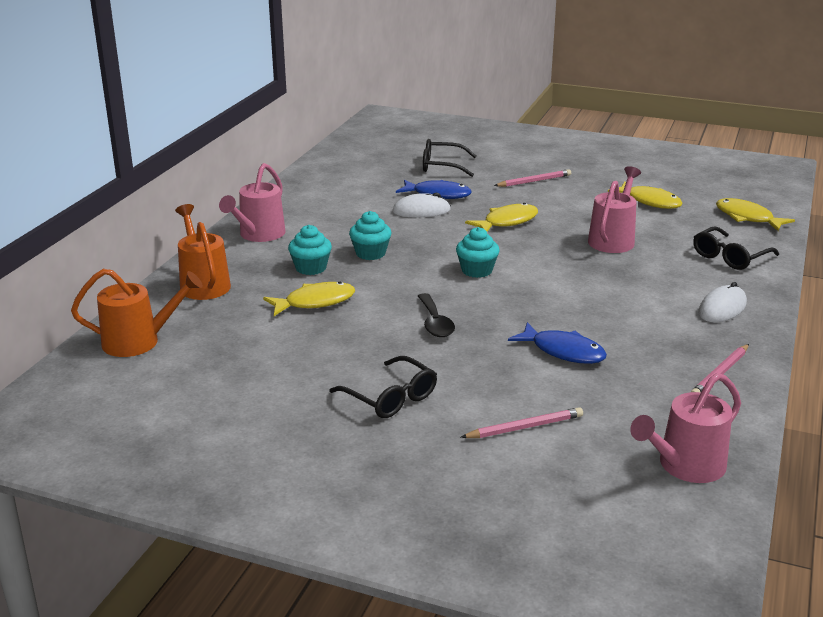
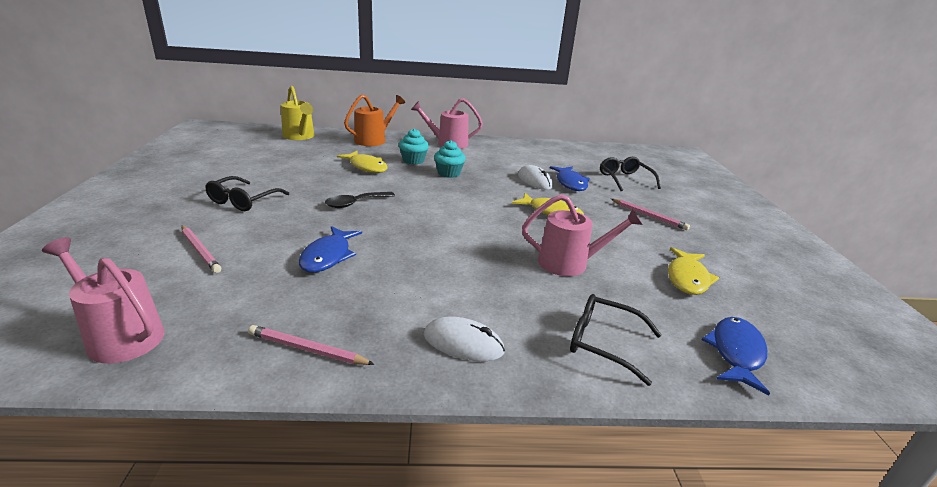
camera: 65 degrees right, 0 degrees up
(139, 341) = (300, 136): orange watering can -> yellow watering can
(477, 270) = (451, 209): turquoise cupcake -> none
(747, 218) = (736, 353): yellow fish -> blue fish

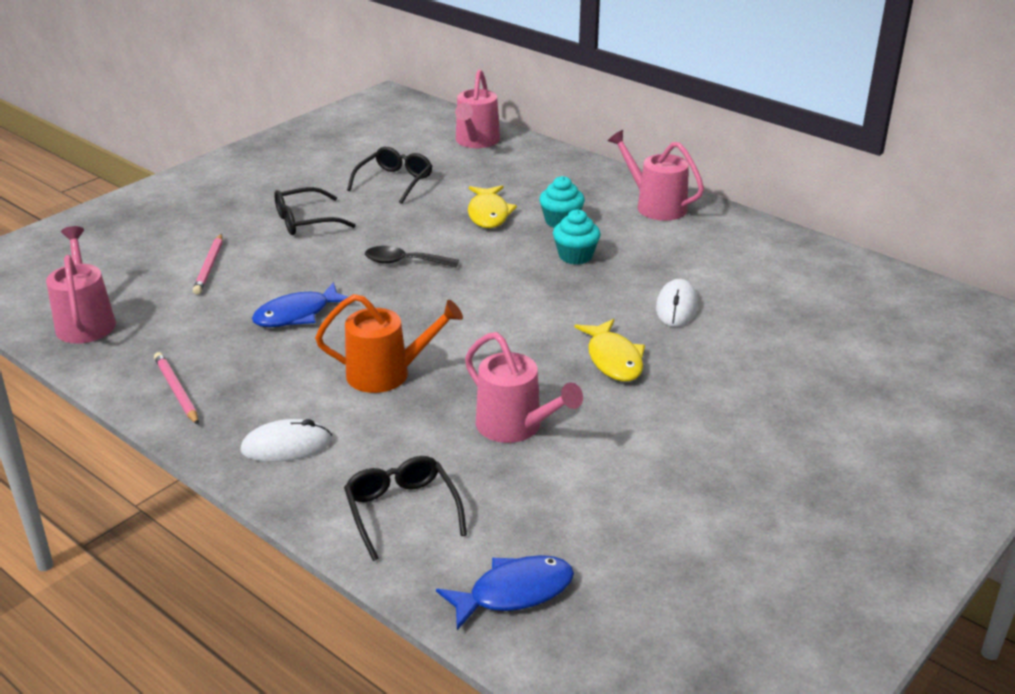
camera: 45 degrees right, 5 degrees up
(300, 136) = (476, 141): yellow watering can -> pink watering can
(374, 140) = (560, 171): orange watering can -> orange watering can (387, 374)
(463, 343) = (286, 446): white mouse -> white mouse turned 75 degrees counterclockwise
(570, 183) = (725, 329): blue fish -> none
(625, 179) = (832, 354): black glasses -> black glasses (394, 182)
(649, 216) = (747, 419): pink pencil -> none
(687, 278) = (625, 508): yellow fish -> none

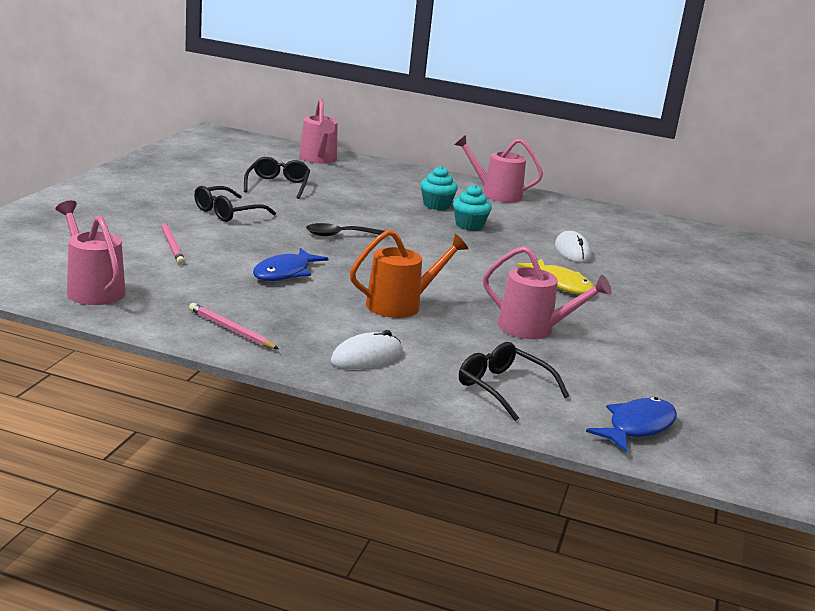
camera: 25 degrees left, 10 degrees down
(488, 214) = (376, 203): yellow fish -> none

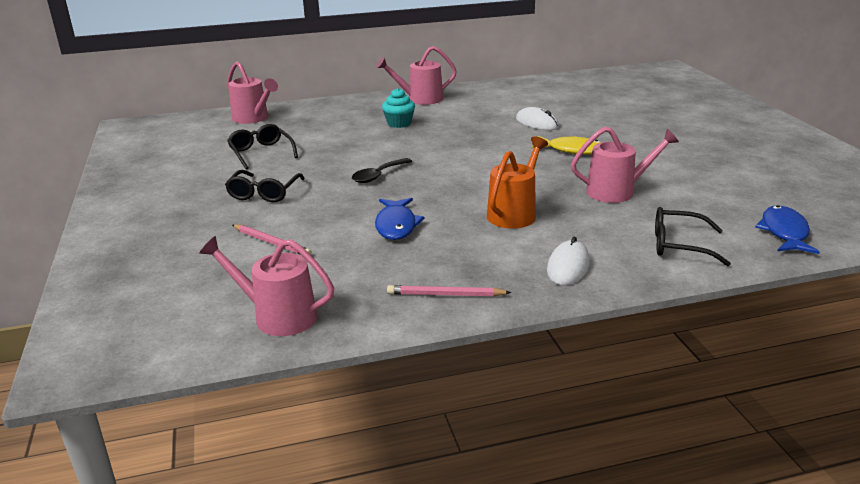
camera: 30 degrees left, 5 degrees up
(469, 225) = (446, 130): turquoise cupcake -> none

